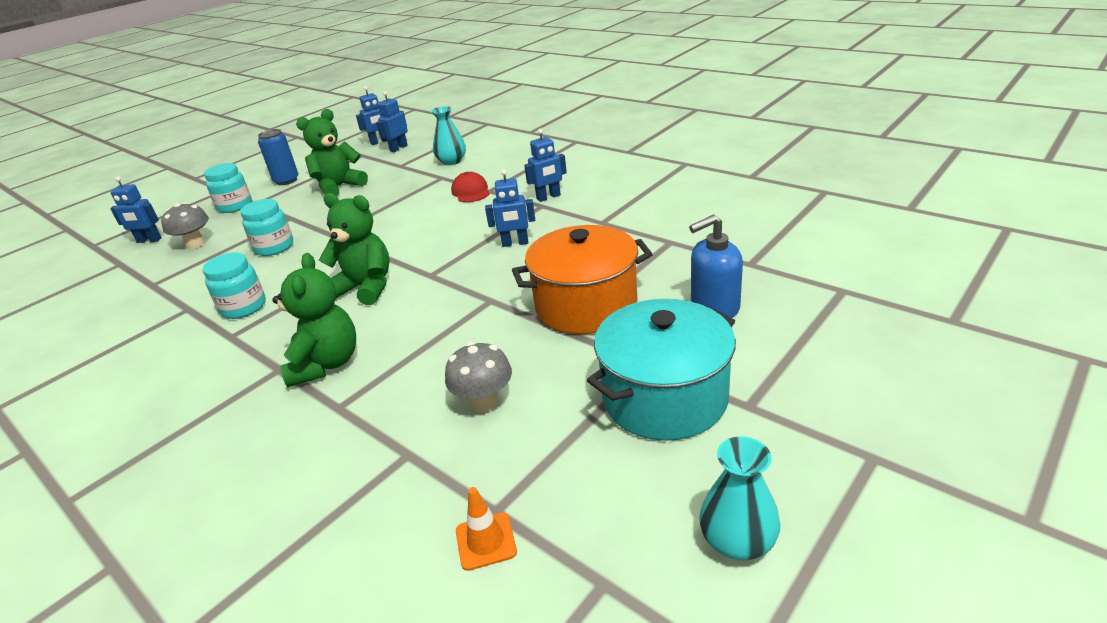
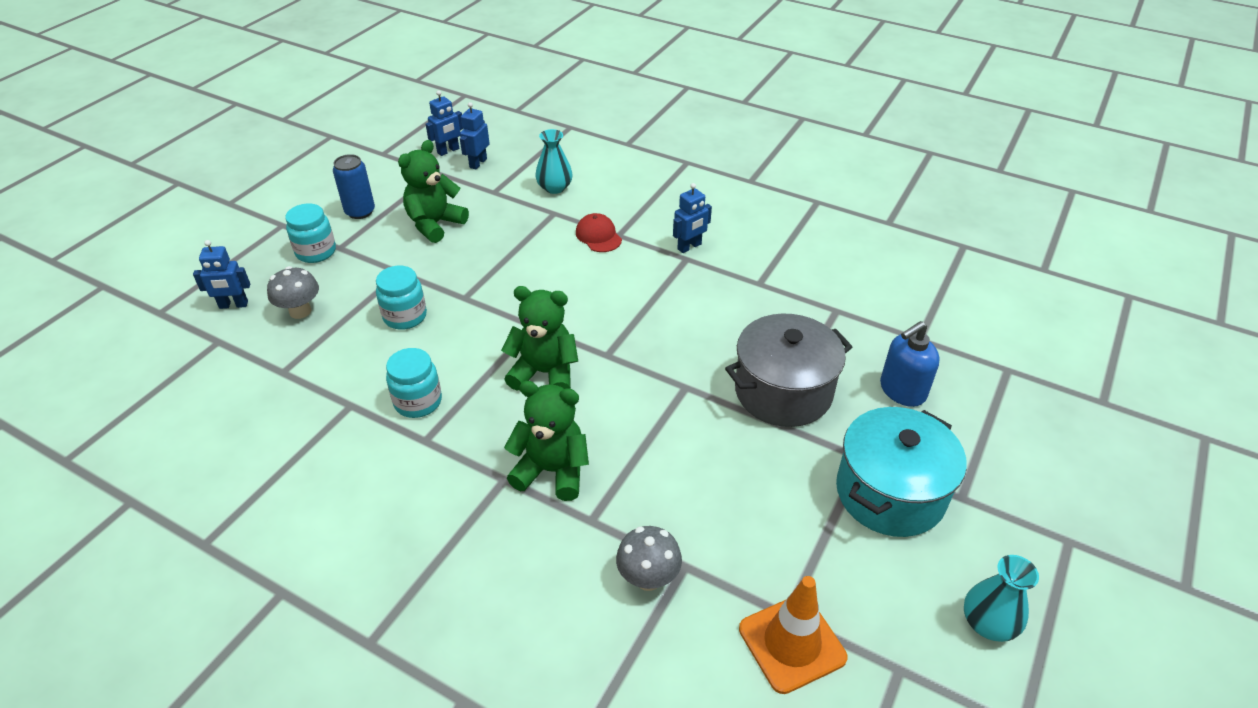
camera: 15 degrees left, 10 degrees up
(326, 364) = (552, 471): green teddy bear -> green teddy bear turned 60 degrees counterclockwise
(484, 402) = (731, 507): grey mushroom -> grey mushroom (648, 578)
(486, 541) = (792, 643): orange traffic cone -> orange traffic cone, size x1.83
(515, 243) = (680, 312): blue robot -> none
(586, 305) = (783, 392): orange pot -> grey pot

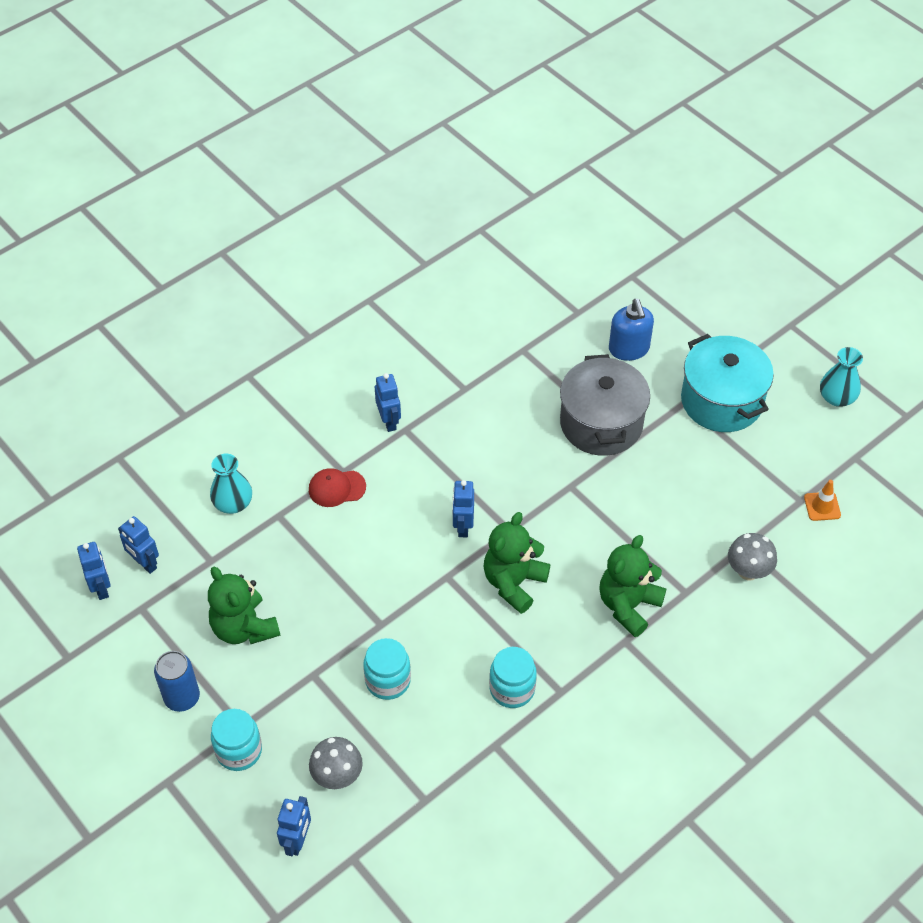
camera: 70 degrees left, 10 degrees up
(595, 322) = (463, 526): none -> blue robot
(792, 643) = (822, 506): orange traffic cone -> orange traffic cone, size x0.55

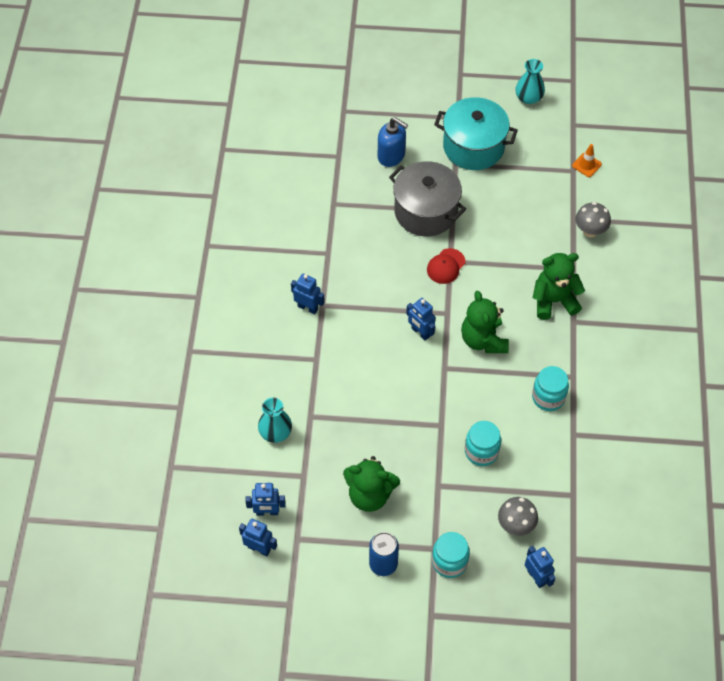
camera: 45 degrees left, 5 degrees up
(336, 488) = (325, 371): red cap -> red cap (446, 266)
(628, 605) = (554, 301): green teddy bear -> green teddy bear turned 90 degrees clockwise

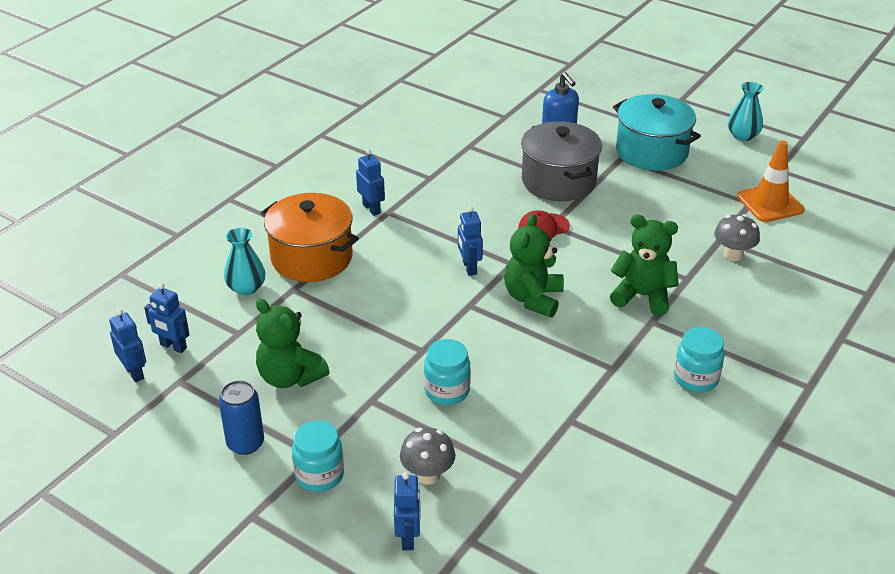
camera: 30 degrees right, 20 degrees down
(300, 379) = (312, 258): none -> orange pot
(548, 397) = (567, 375): turquoise jar -> turquoise jar (696, 378)
(586, 165) = (770, 203): orange traffic cone -> orange traffic cone, size x1.83

